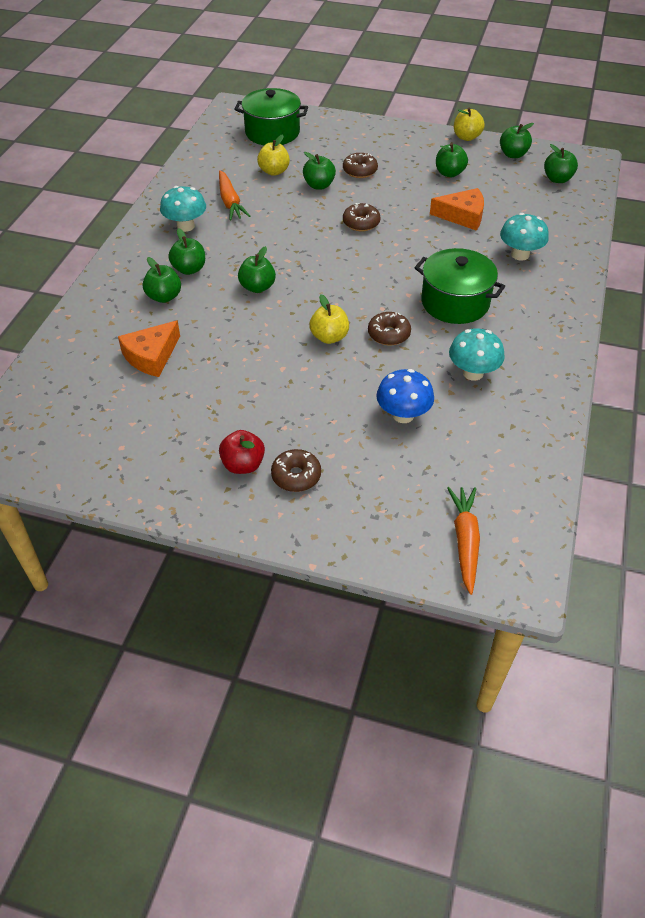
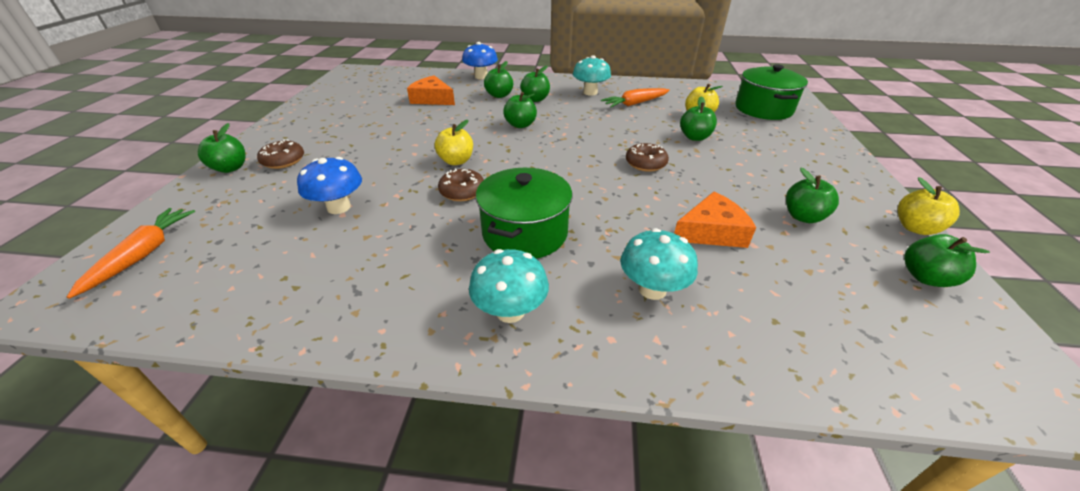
camera: 80 degrees right, 10 degrees down
(87, 309) = (481, 77): none -> blue mushroom
(243, 465) = (306, 140): red apple -> none
(360, 171) = (743, 156): brown donut -> none
(462, 216) = (711, 232): orange cheese -> orange cheese turned 105 degrees counterclockwise
(465, 541) = (143, 254): orange carrot -> orange carrot turned 75 degrees counterclockwise
(473, 373) = (395, 251): turquoise mushroom -> turquoise mushroom (510, 311)
(557, 179) = (910, 336): green apple -> green apple (230, 168)

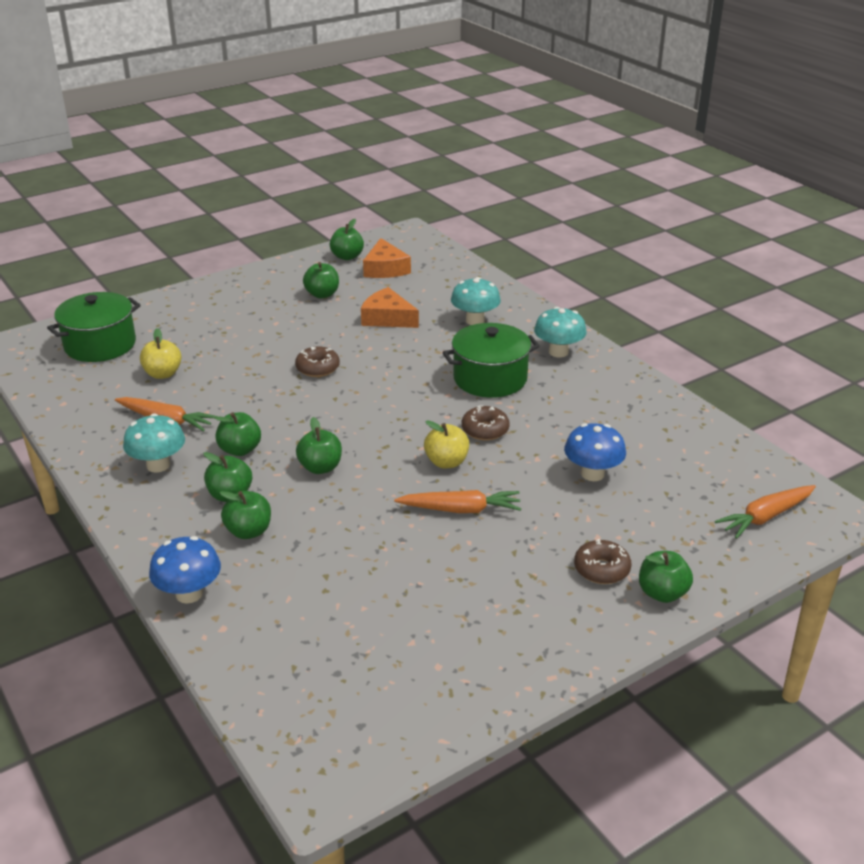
camera: 130 degrees left, 5 degrees down
(409, 146) = (461, 509): none -> orange carrot
(432, 99) = (328, 582): orange cheese -> orange cheese (385, 269)
(694, 137) = (227, 362): green apple -> green apple (240, 450)
(915, 228) = (288, 262): yellow apple -> none

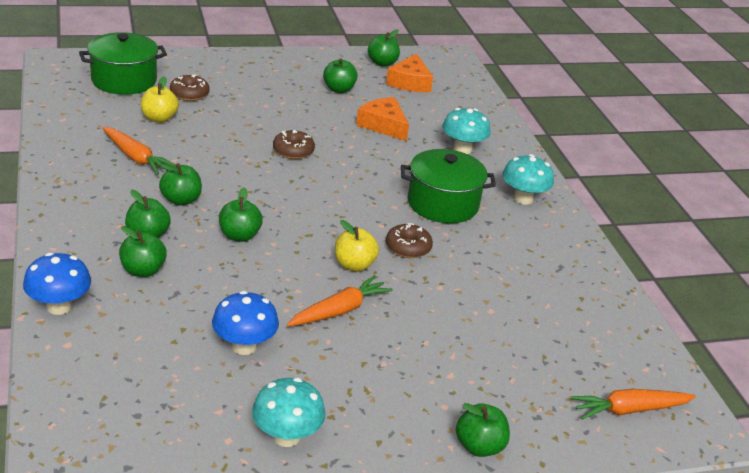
camera: 15 degrees right, 0 degrees up
(158, 465) = (105, 192): turquoise mushroom -> turquoise mushroom (286, 436)
(461, 509) = (339, 310): orange carrot -> orange carrot turned 60 degrees counterclockwise
(592, 474) = (483, 317): blue mushroom -> blue mushroom (244, 346)
(601, 569) = (435, 405): brown donut -> brown donut (189, 94)

